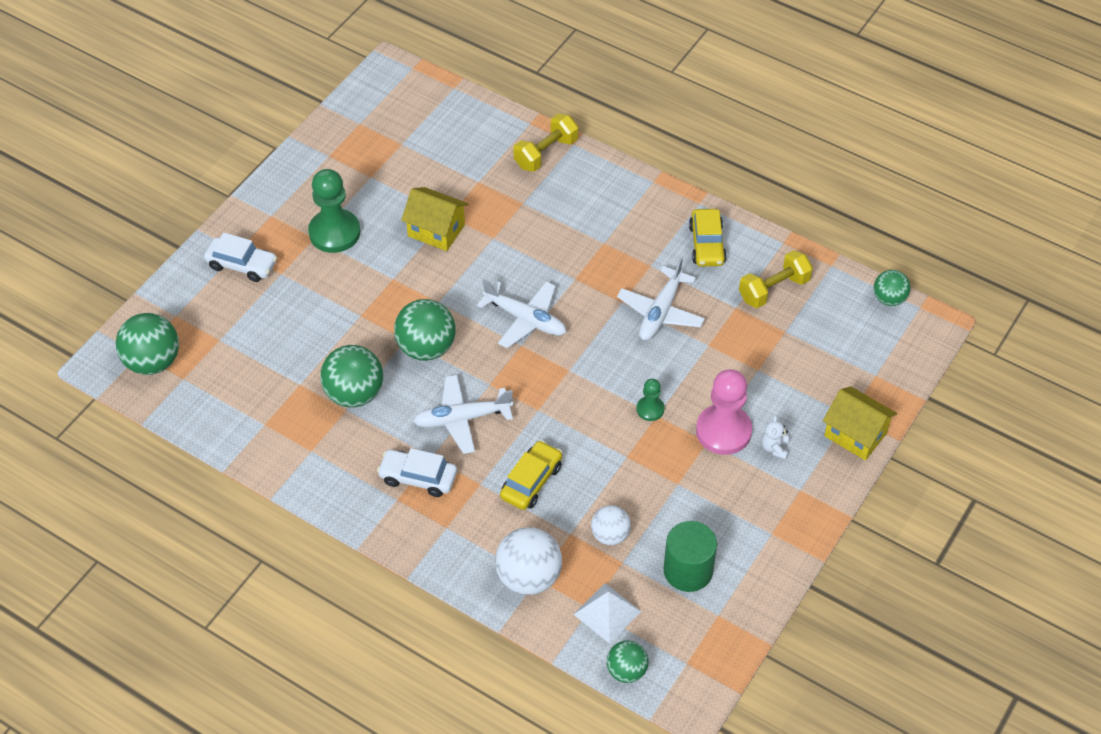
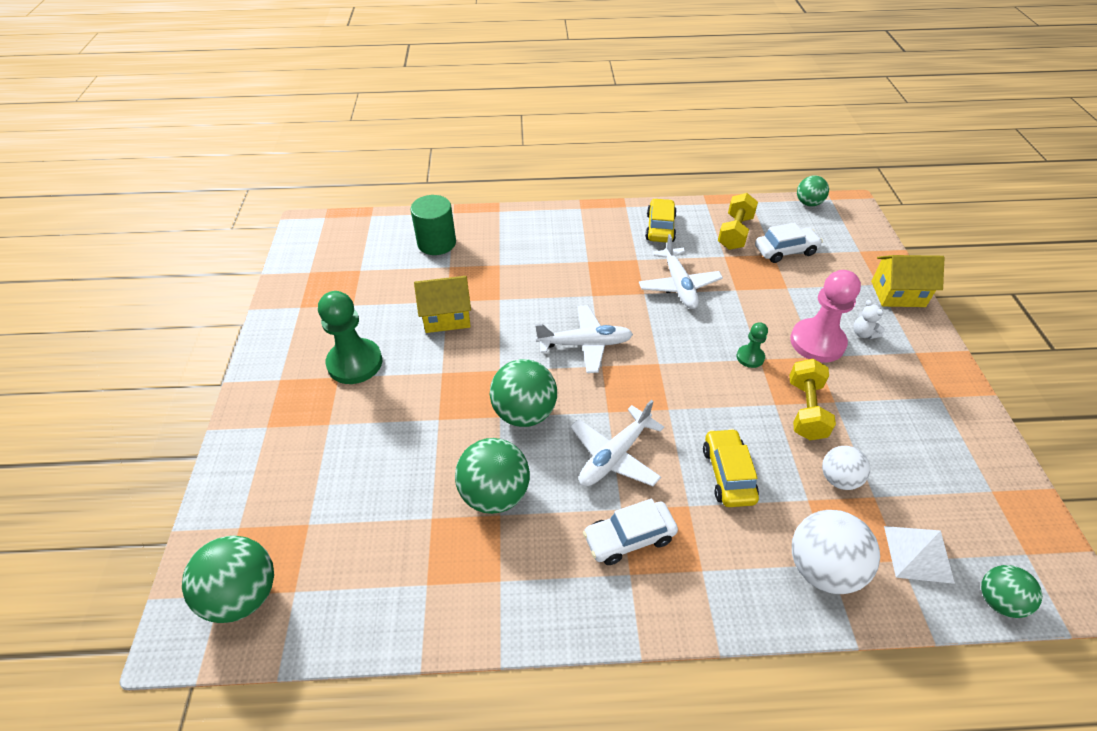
camera: 35 degrees left, 5 degrees down
(242, 265) = (281, 437): white car -> white car (785, 251)
(546, 153) = (484, 225): yellow dumbbell -> yellow dumbbell (805, 410)
(688, 570) = (926, 468): green cylinder -> green cylinder (437, 243)
(707, 244) = (660, 228): yellow car -> yellow car turned 135 degrees counterclockwise

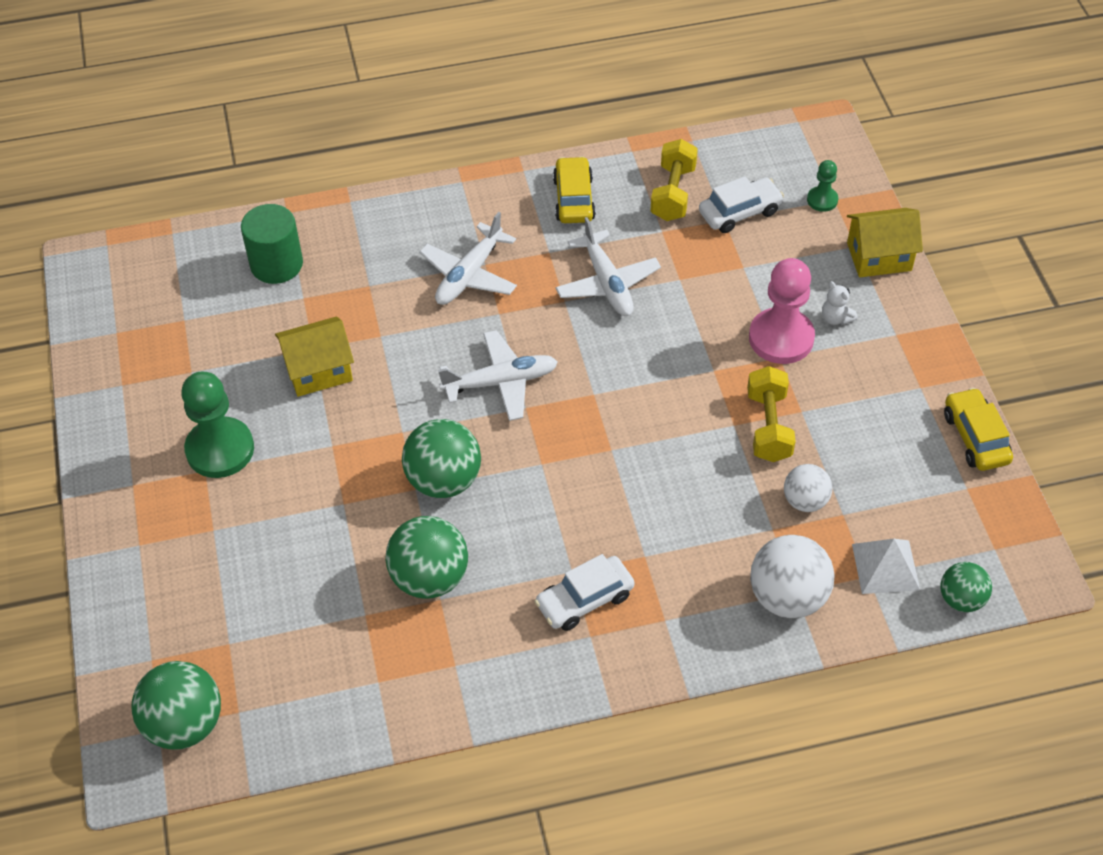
camera: 10 degrees left, 5 degrees up
(614, 456) = (556, 514): white plane -> white plane (469, 275)
(728, 474) = (684, 515): yellow car -> yellow car (975, 437)
(750, 357) = (702, 370): green pawn -> green pawn (822, 200)
(808, 203) = (768, 132): green ball -> none

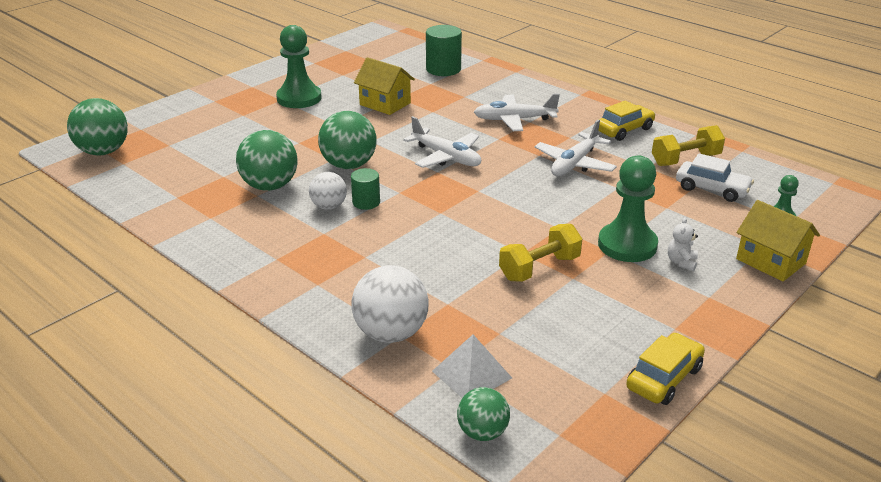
camera: 55 degrees right, 20 degrees down
(539, 504) = (366, 202): none -> green cylinder
(584, 600) = (304, 246): white car -> none
(781, 338) = (627, 245): pink pawn -> green pawn
(805, 501) = (491, 309): white ball -> white ball (329, 206)

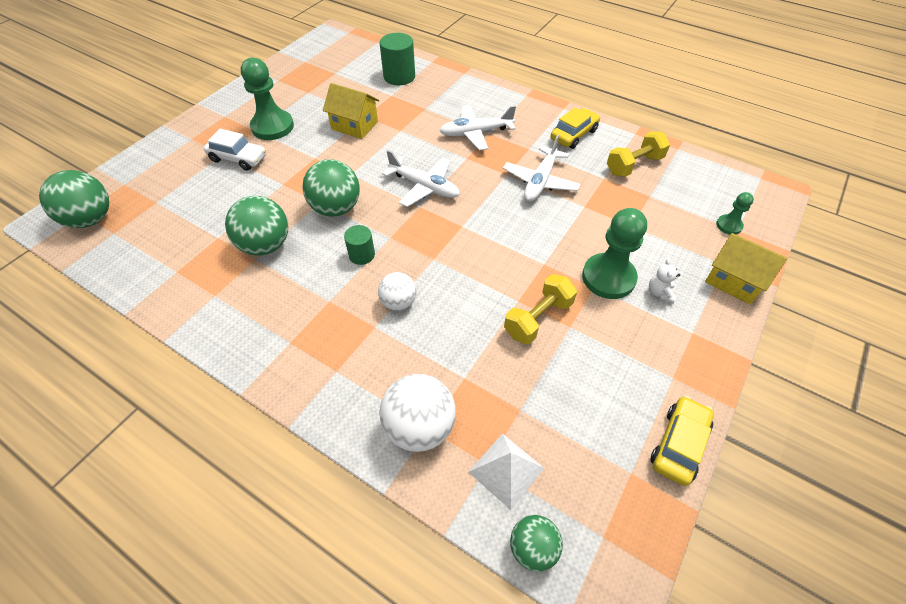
camera: 10 degrees left, 20 degrees up
(329, 206) = (327, 265): white ball -> white ball (398, 302)
(712, 189) = (664, 198): white car -> white car (238, 158)

